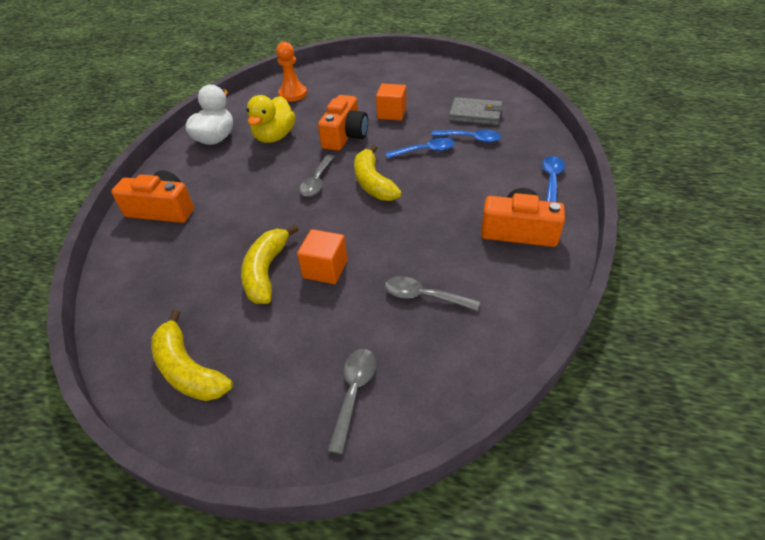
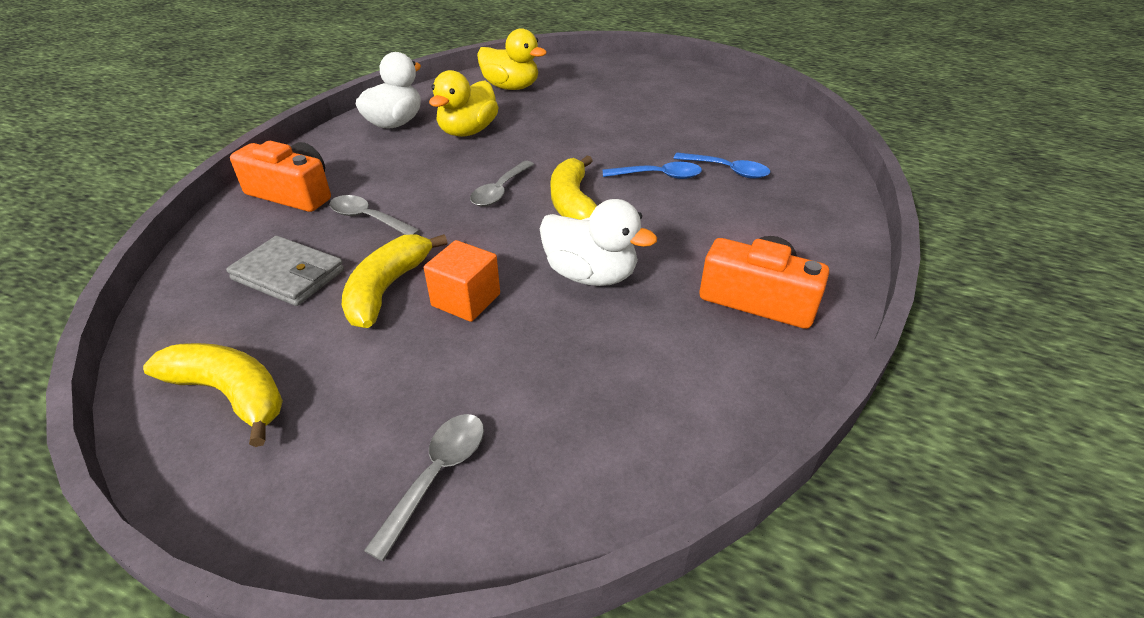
camera: 10 degrees right, 5 degrees down
(188, 369) = (230, 394): yellow banana -> yellow banana turned 150 degrees clockwise
(293, 94) = (511, 87): orange pawn -> yellow duck
(345, 136) = (558, 143): orange camera -> none
(392, 113) = (629, 126): orange cube -> none
(404, 235) = (590, 275): none -> white duck
(424, 296) = (589, 361): grey spoon -> grey spoon (368, 219)
(475, 114) = (744, 142): grey wallet -> grey wallet (289, 275)
(551, 180) = (828, 239): blue spoon -> none

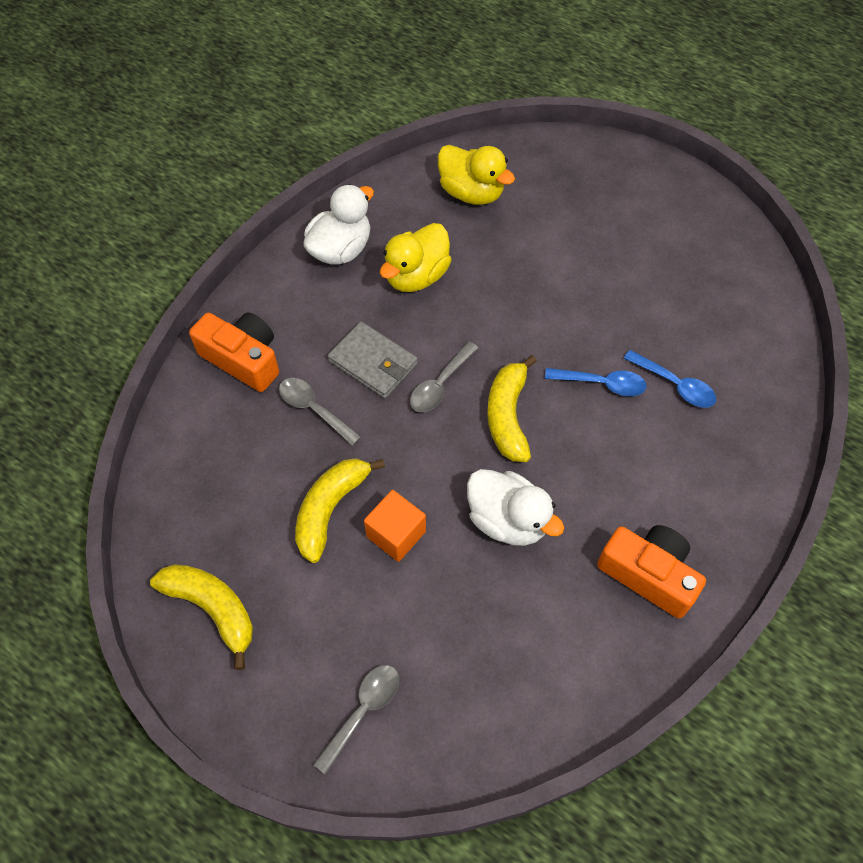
camera: 10 degrees right, 20 degrees up
(289, 275) = (246, 477): grey wallet -> grey wallet (373, 362)

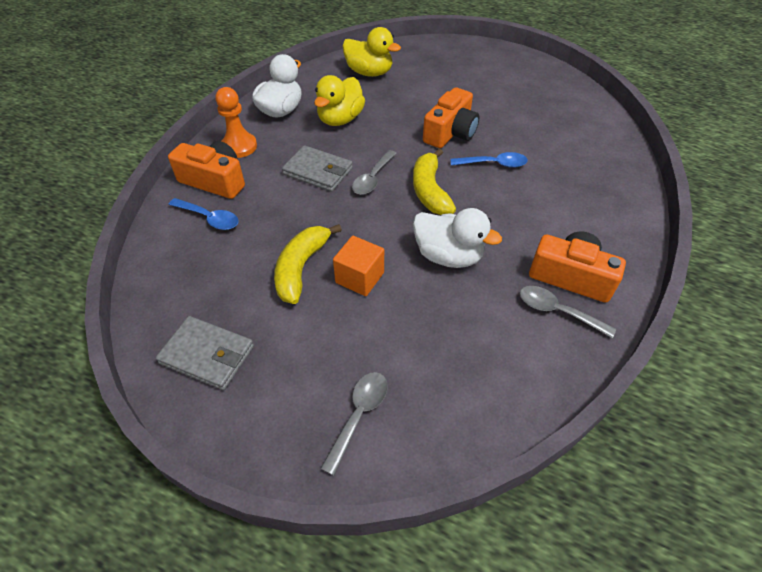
camera: 10 degrees left, 10 degrees down
(212, 609) = (207, 355): yellow banana -> grey wallet
(279, 306) = (239, 146): none -> orange pawn
(314, 409) = (276, 205): grey spoon -> grey spoon (557, 311)
(558, 320) = (450, 132): none -> orange camera
(675, 385) = (546, 158): blue spoon -> blue spoon (209, 218)

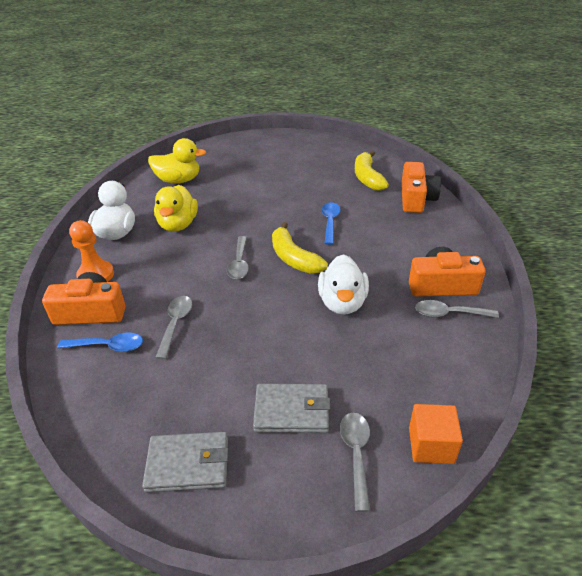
camera: 25 degrees left, 10 degrees down
(277, 219) = (175, 324): none -> grey spoon
(301, 268) = (226, 357): yellow banana -> yellow banana (367, 178)
(318, 171) = (187, 273): grey wallet -> grey wallet (292, 411)
(359, 277) = (282, 345): orange cube -> orange cube (431, 445)
(448, 256) = (342, 303): white duck -> white duck turned 90 degrees clockwise
(450, 132) = (280, 208): orange camera -> orange camera (416, 199)
(493, 164) = (330, 222): blue spoon -> blue spoon turned 60 degrees counterclockwise

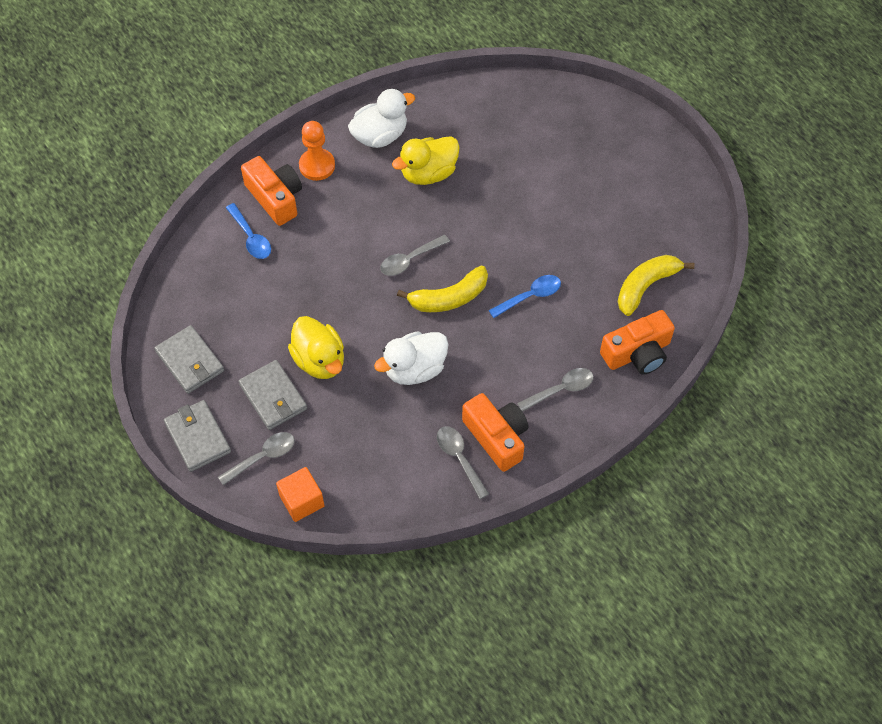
camera: 55 degrees right, 20 degrees up
(175, 324) = (303, 265): grey spoon -> grey spoon (561, 390)
(178, 180) = (501, 119): yellow duck -> yellow duck (319, 360)
(287, 506) = (197, 437): none -> grey wallet
(294, 258) = (449, 298): yellow banana -> yellow banana turned 135 degrees counterclockwise

